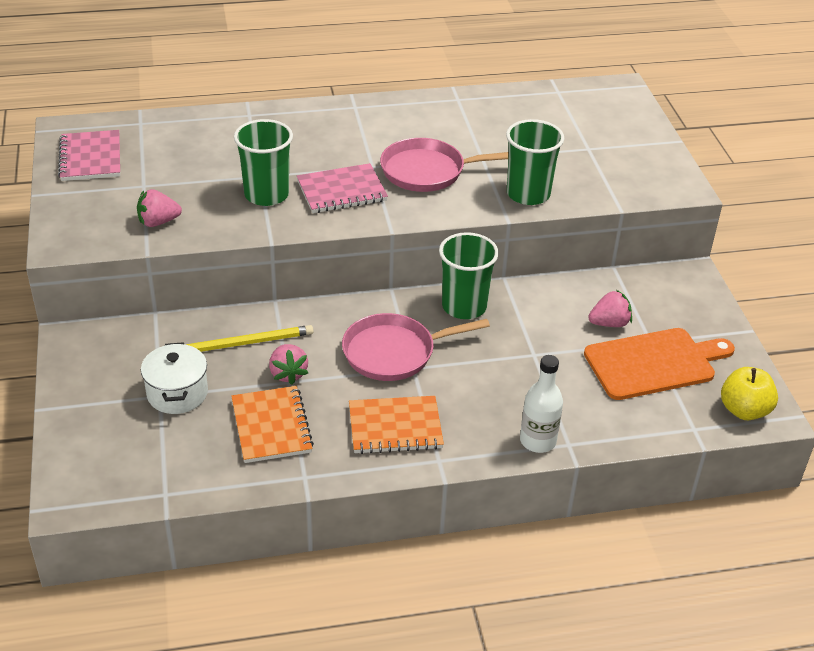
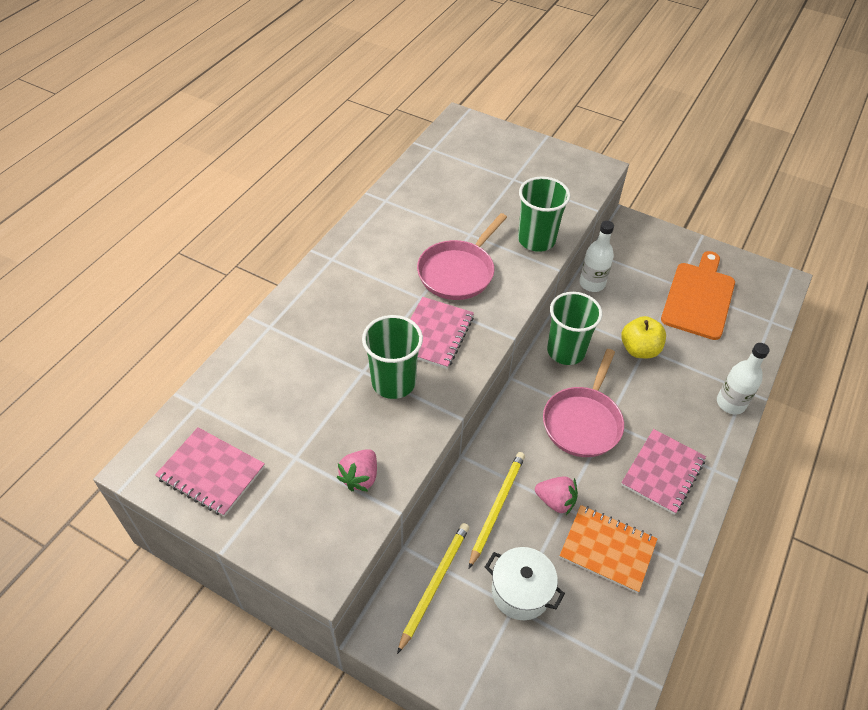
camera: 50 degrees left, 10 degrees up
(137, 343) = (434, 585): none -> yellow pencil
(395, 427) = (662, 472): orange notebook -> pink notebook
(571, 285) = (592, 283): none -> white bottle
(609, 323) = (644, 291): pink strawberry -> none
(744, 410) = (770, 288): yellow apple -> yellow apple (639, 349)

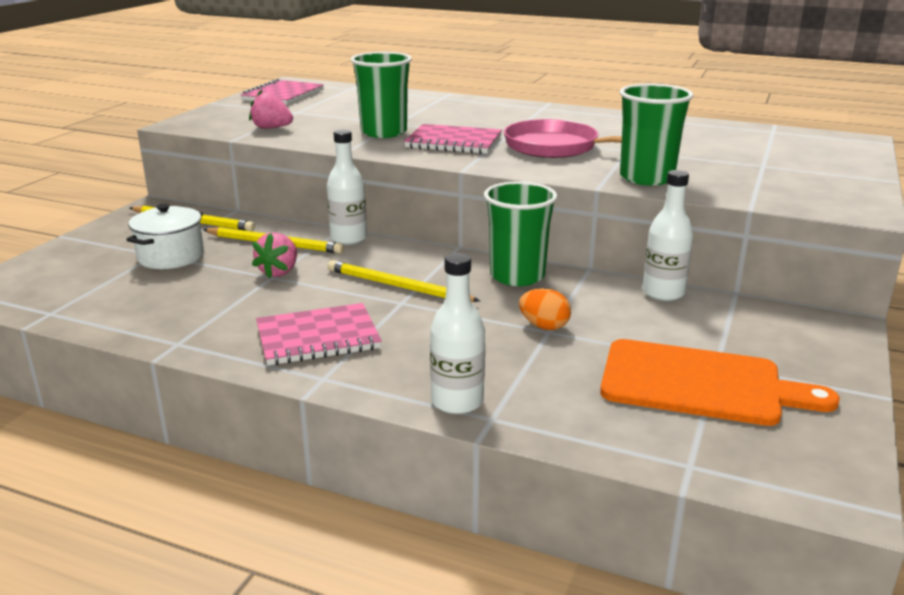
camera: 85 degrees right, 25 degrees down
(489, 451) = (348, 239): none -> white bottle
(583, 422) = (398, 286): pink pan -> yellow pencil
(607, 549) = (208, 300): orange notebook -> none
(639, 349) = (544, 326): yellow apple -> orange egg
(662, 472) = (318, 337): pink notebook -> pink notebook turned 45 degrees counterclockwise

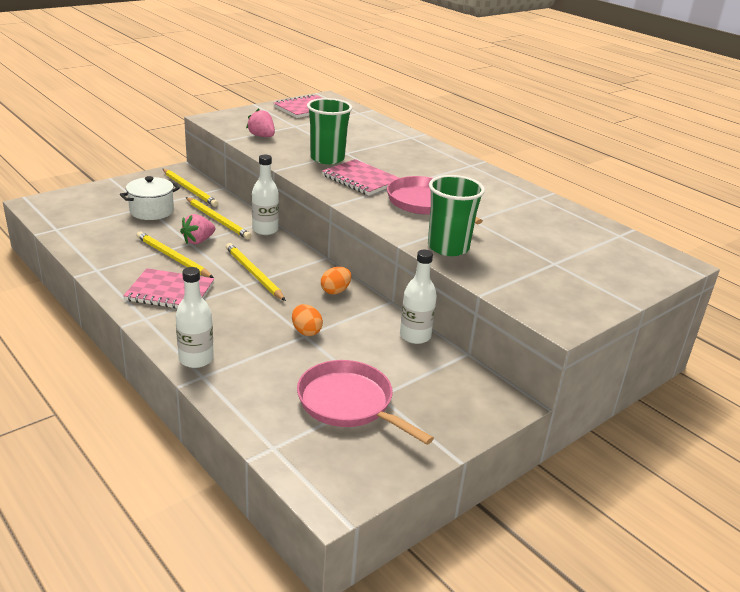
camera: 25 degrees right, 5 degrees up
(270, 299) = (173, 258): none -> yellow pencil
(517, 276) = (335, 291): green cup -> orange egg
(699, 384) = (349, 403): orange cutting board -> pink pan

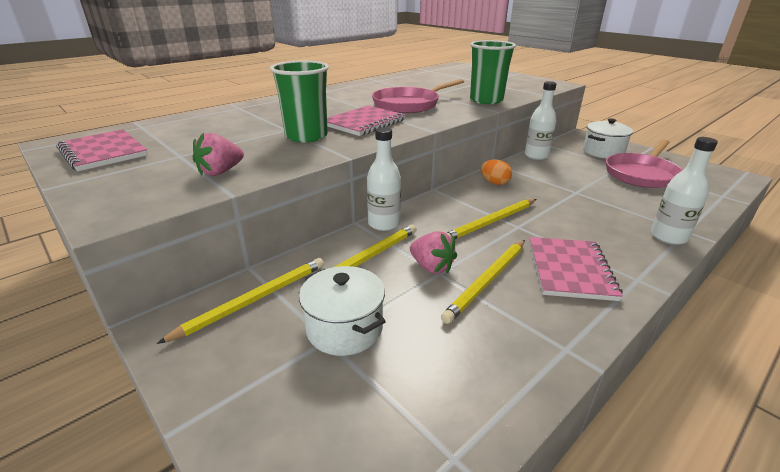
camera: 90 degrees left, 0 degrees up
(306, 331) = (569, 192): orange egg -> none
(433, 398) = (603, 152): none -> white pot

